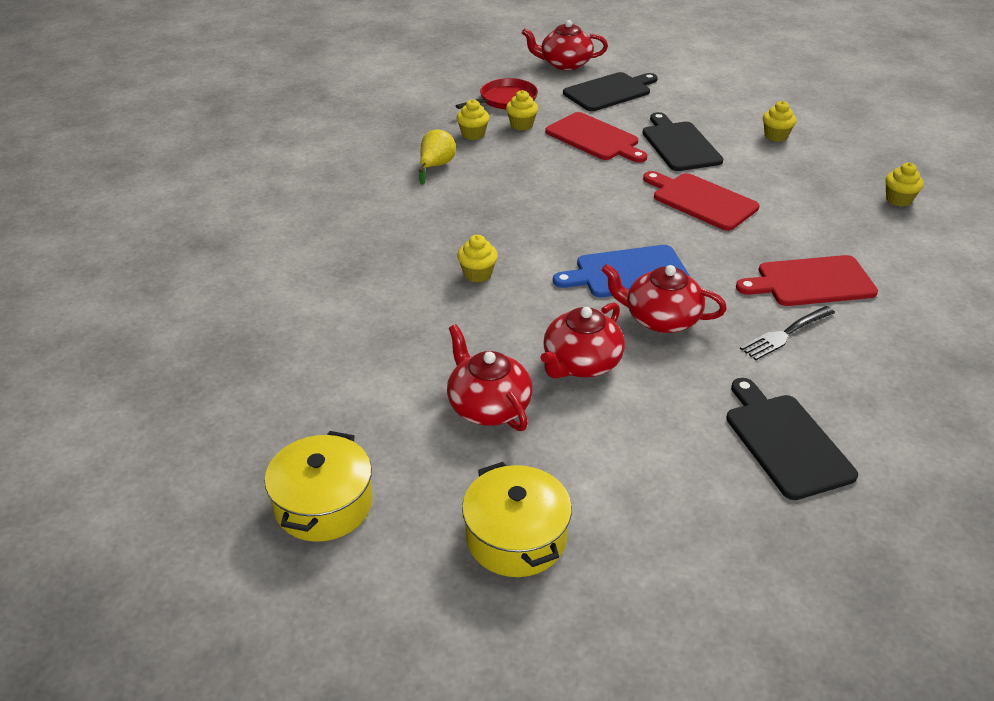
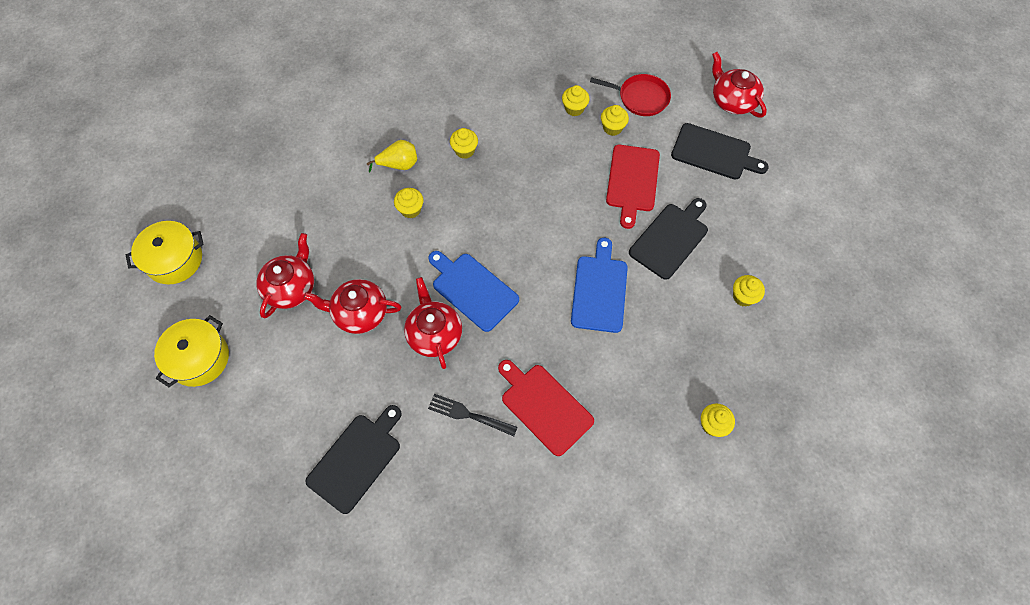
camera: 55 degrees right, 25 degrees up
(436, 166) = (515, 114): yellow pear -> yellow pear (399, 165)
(442, 211) = (464, 150): none -> yellow cupcake
(701, 200) = (599, 290): red cutting board -> blue cutting board

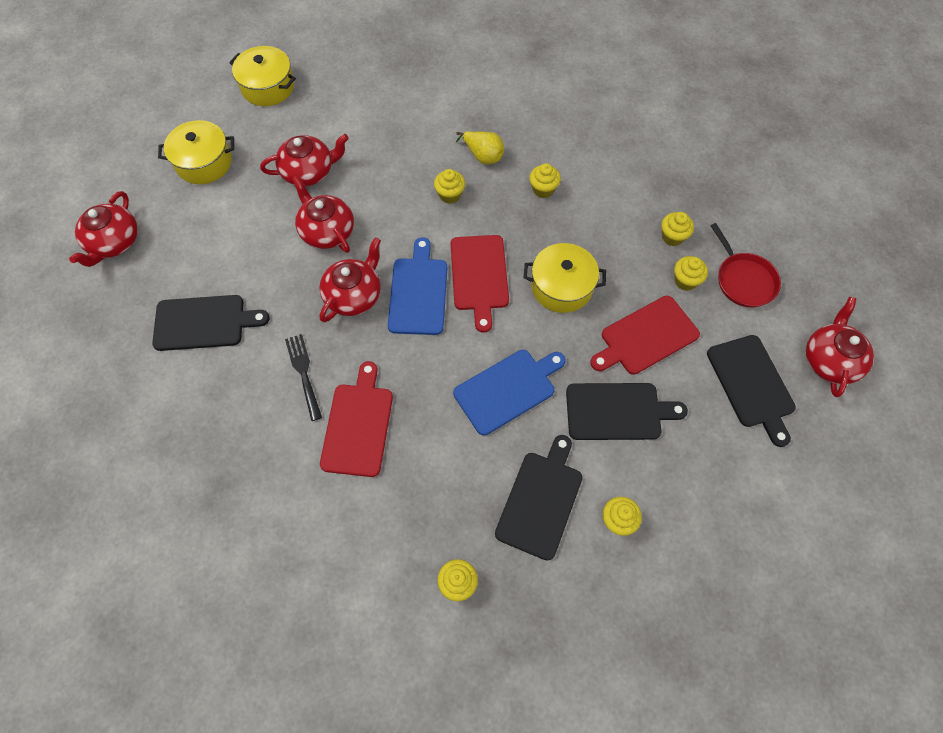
camera: 50 degrees right, 0 degrees up
(207, 482) = (114, 242): none -> red teapot
(496, 241) = (479, 276): none -> red cutting board
(551, 199) = (561, 287): none -> yellow pot
(695, 331) = (540, 500): none -> black cutting board

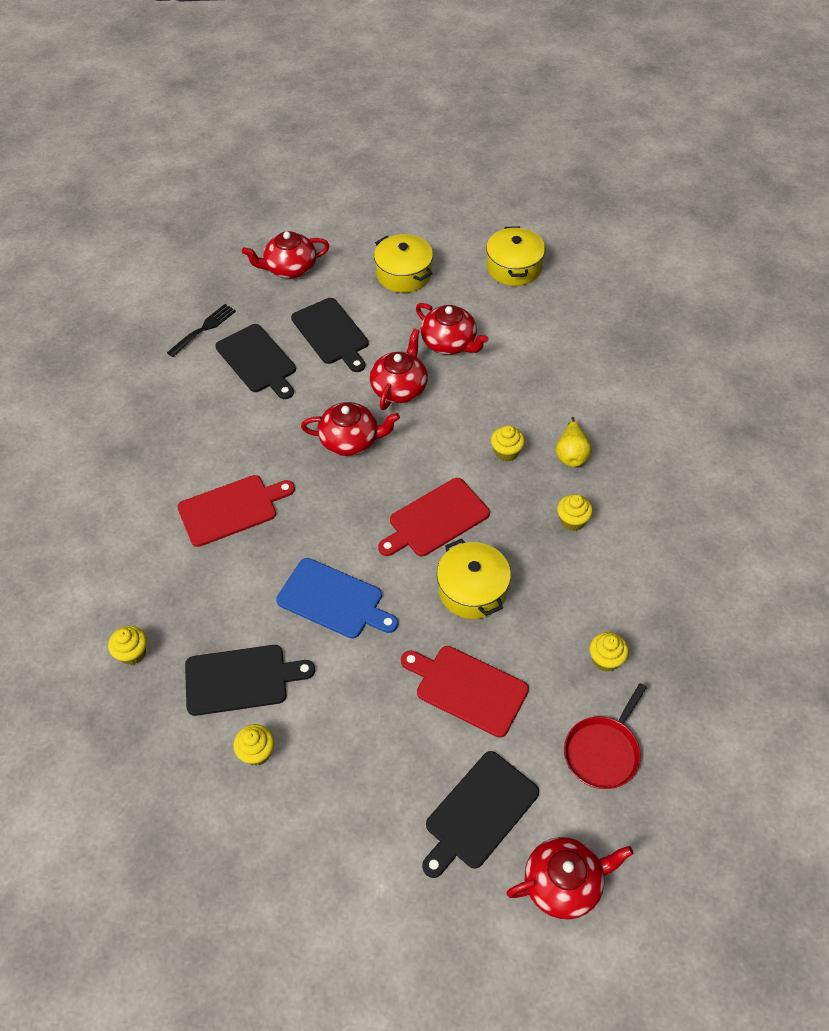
camera: 60 degrees right, 10 degrees down
(304, 373) = (255, 448): black fork -> black fork (203, 329)
(418, 292) = (386, 483): blue cutting board -> none
(617, 411) = (368, 701): black cutting board -> black cutting board (331, 333)
(685, 281) = (560, 695): yellow cupcake -> none

